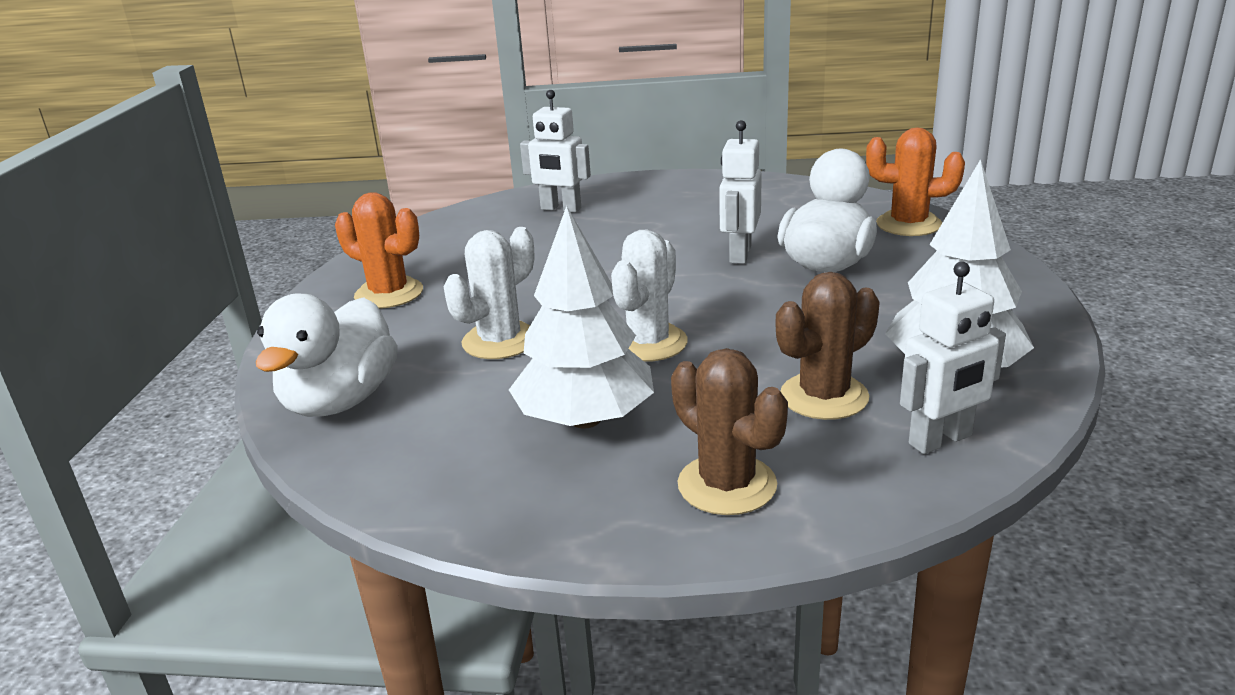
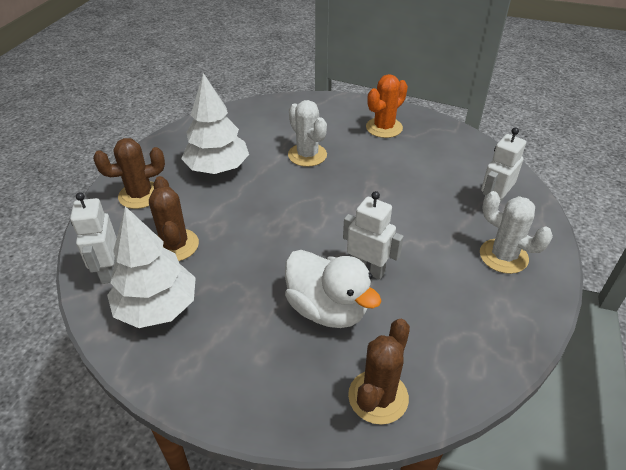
camera: 105 degrees right, 15 degrees up
(340, 401) = (282, 111): white duck -> none
(648, 343) = (272, 201): white cactus -> white cactus (503, 256)
(908, 224) = (378, 397): orange cactus -> brown cactus

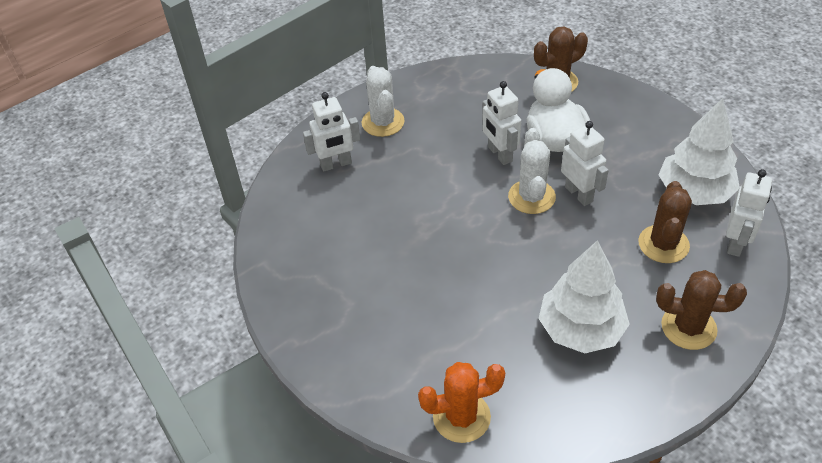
camera: 145 degrees left, 5 degrees up
(269, 260) = (579, 194): none -> white robot
(307, 155) = (461, 302): white cactus -> white cactus (531, 197)
(384, 128) = (336, 304): orange cactus -> orange cactus (461, 417)

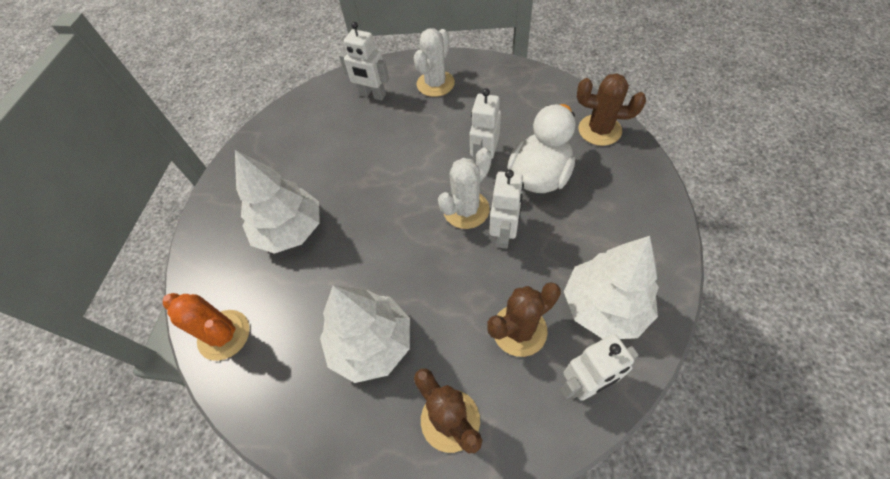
camera: 45 degrees right, 10 degrees up
(410, 309) = (290, 230): none -> white tree

